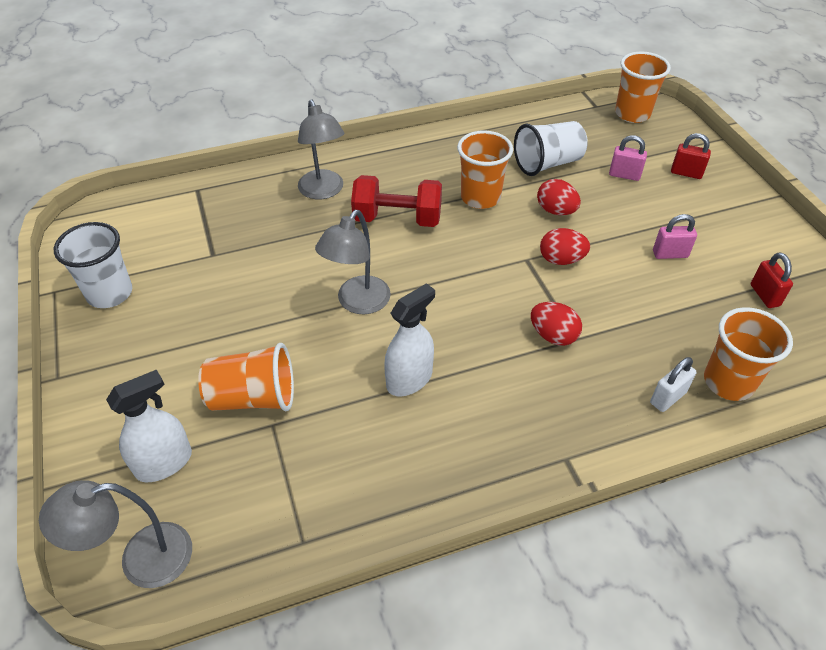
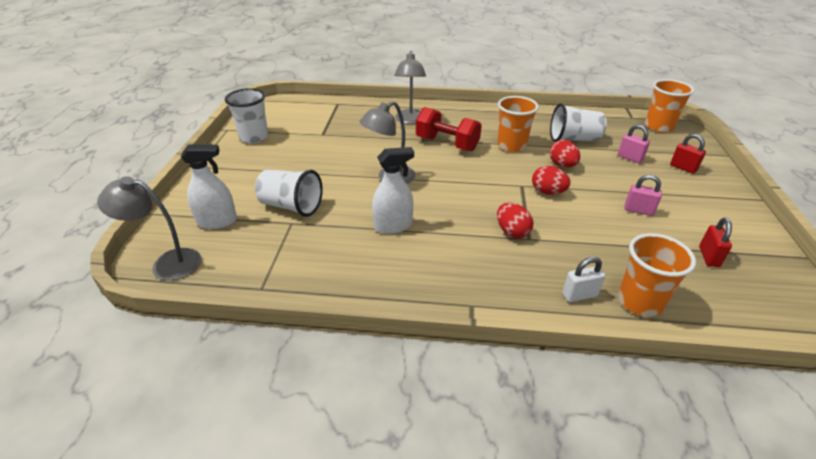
camera: 25 degrees right, 10 degrees down
(253, 397) = (291, 206): orange cup -> white cup

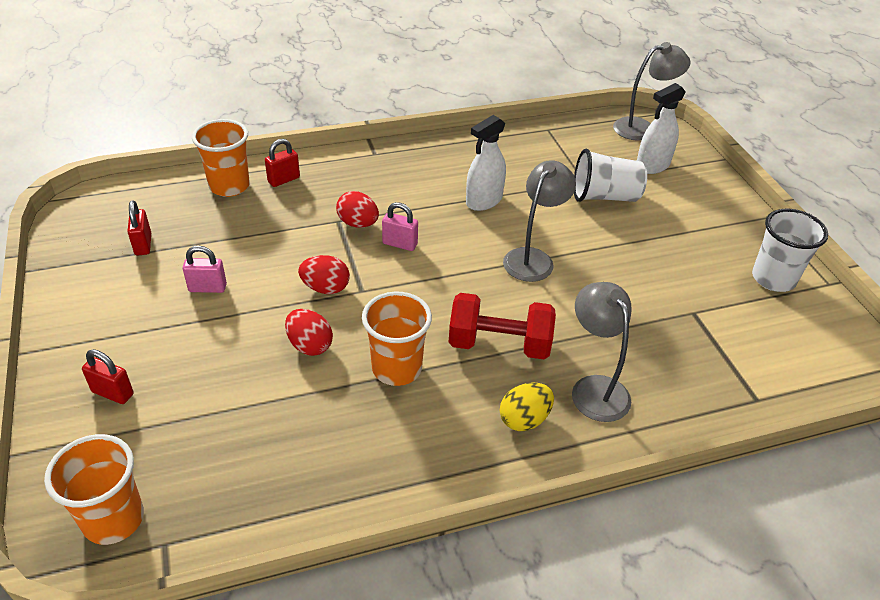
camera: 155 degrees right, 5 degrees up
(454, 118) = (524, 419): none -> yellow egg
(573, 139) = (293, 419): white cup -> none
(579, 295) = (284, 180): white padlock -> red padlock
(630, 158) = (198, 394): pink padlock -> pink padlock (400, 244)

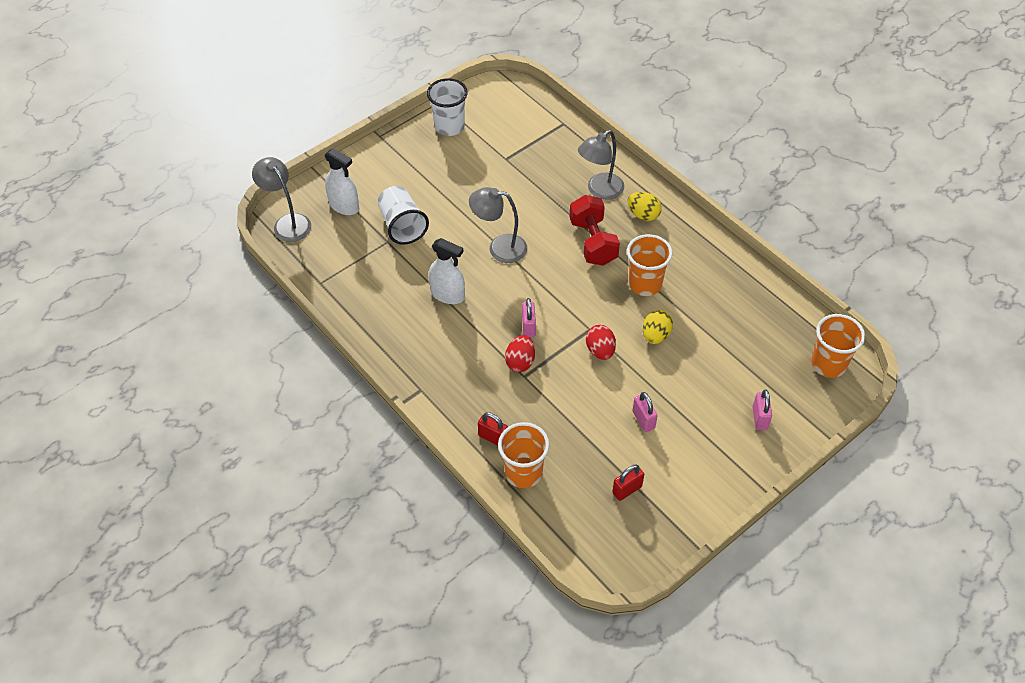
camera: 110 degrees left, 10 degrees up
(113, 393) = (759, 418): red padlock -> pink padlock
(310, 345) = (655, 335): red egg -> yellow egg

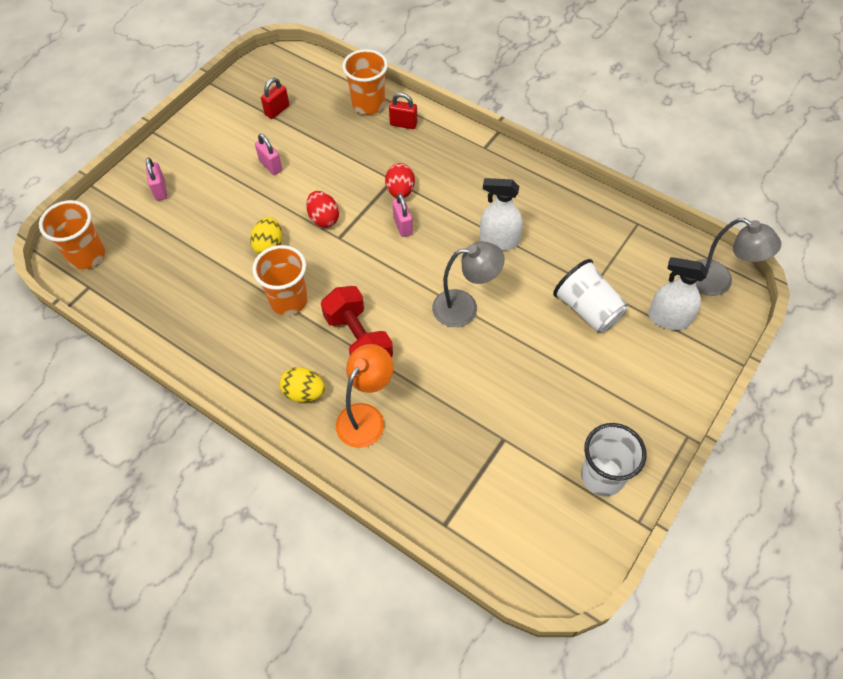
camera: 165 degrees right, 5 degrees up
(600, 190) = (366, 417): grey lamp -> orange lamp

